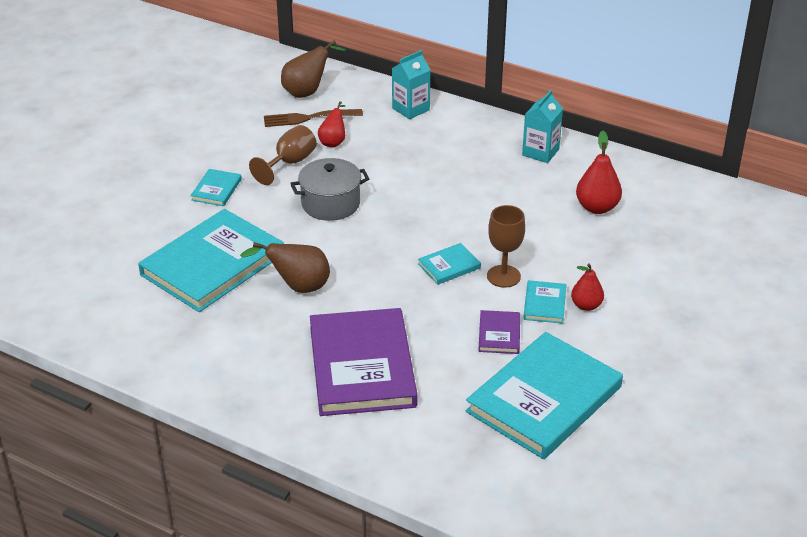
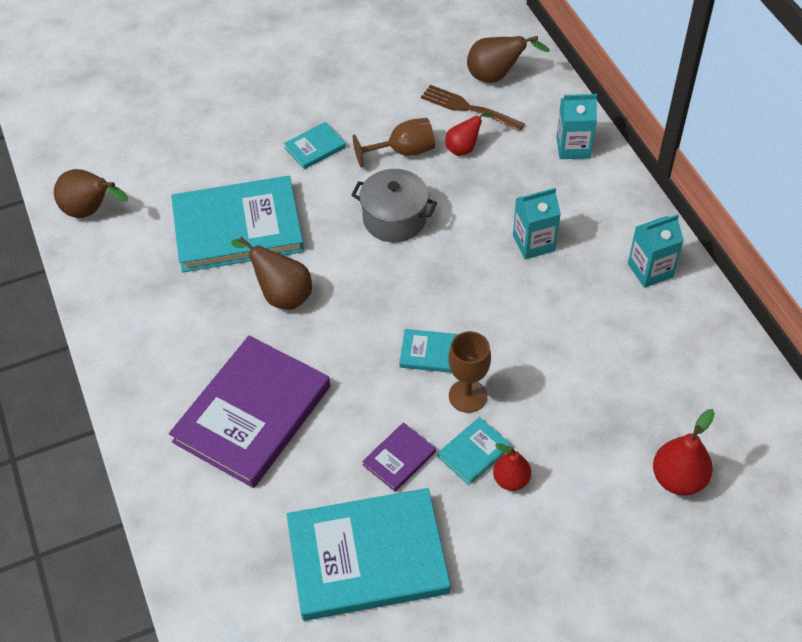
camera: 40 degrees right, 15 degrees up
(68, 312) = (91, 211): none -> brown pear
(447, 172) = (534, 243): none -> turquoise carton
(597, 207) = (640, 371): red pear -> red pear (678, 479)

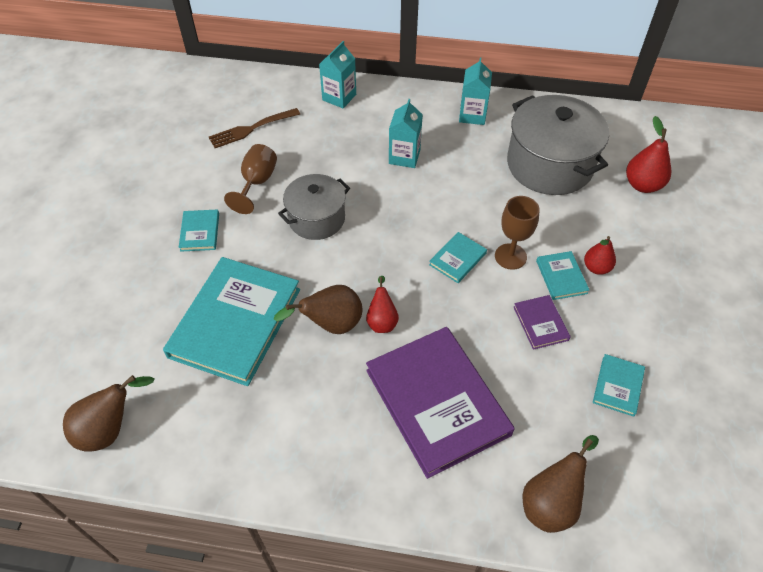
camera: 60 degrees left, 0 degrees up
(367, 557) = (618, 386): turquoise book -> turquoise book, size x0.44
(464, 148) = (286, 149): red pear -> red pear (382, 321)
(496, 76) = (237, 101): brown pear -> brown pear (551, 502)
(632, 375) = (549, 165): none -> grey pot

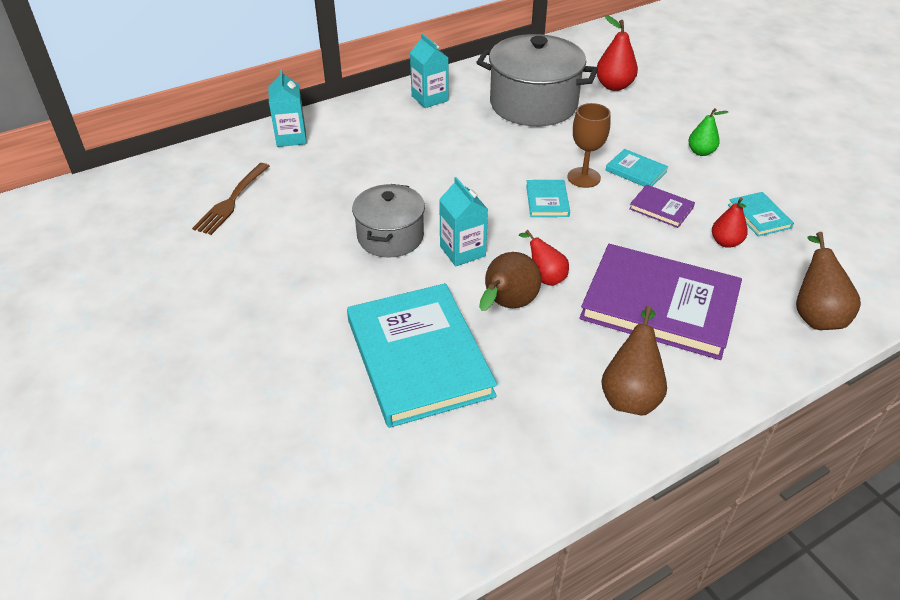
camera: 40 degrees left, 10 degrees down
(110, 429) = (408, 526): brown pear -> brown pear (630, 395)
(200, 232) = (286, 308): turquoise book -> none
(257, 183) = (294, 240): brown goblet -> none
(404, 157) = (410, 153): turquoise carton -> turquoise carton (462, 251)
(596, 268) = (651, 152): red pear -> red pear (725, 242)
(642, 294) = (701, 152): none -> green pear

